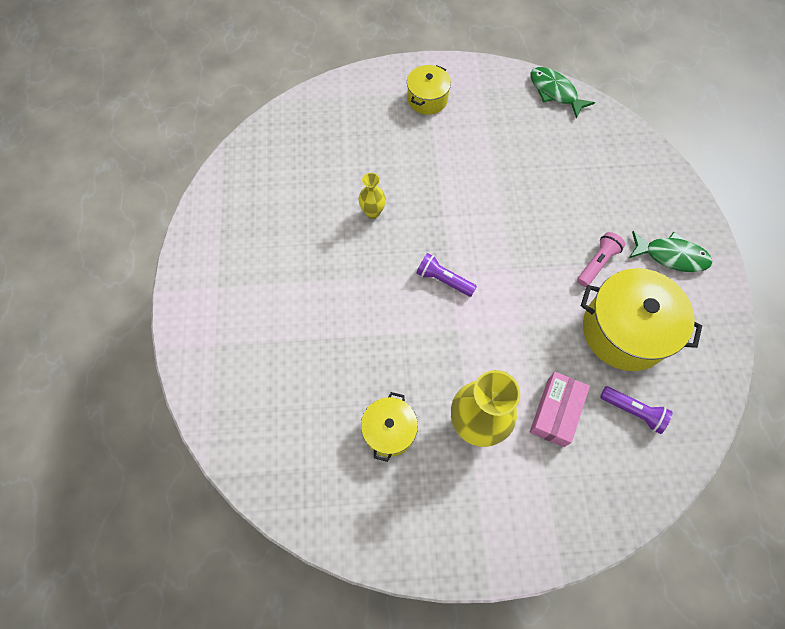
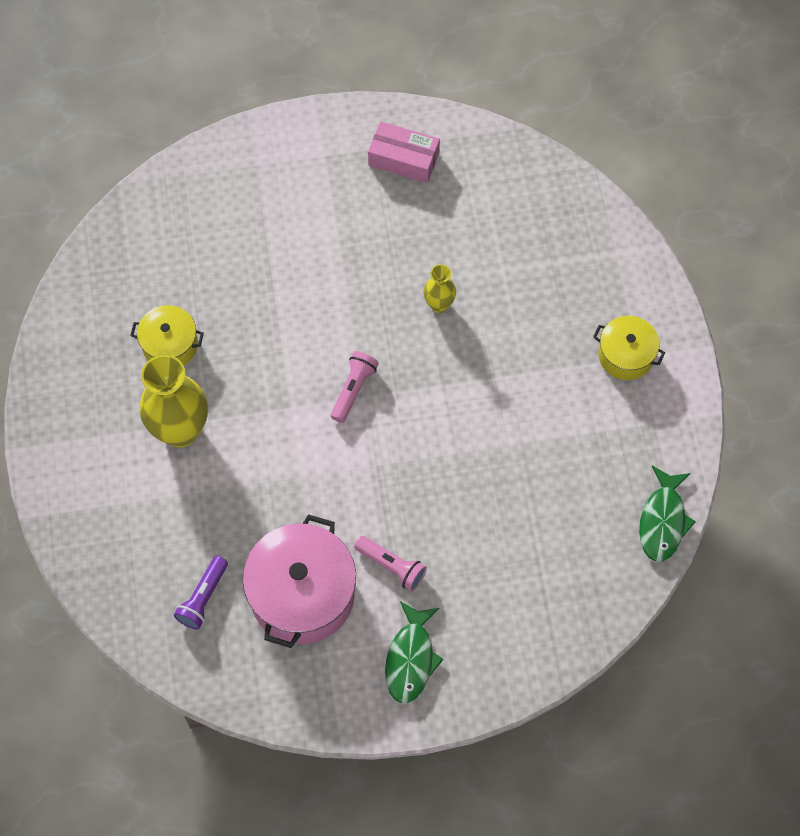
camera: 85 degrees right, 0 degrees up
(443, 280) = (353, 389): purple flashlight -> pink flashlight
(555, 92) = (663, 521): green fish -> green fish turned 150 degrees clockwise
(556, 412) = (198, 514): pink box -> pink box (403, 159)
(624, 330) = (302, 594): yellow pot -> pink pot

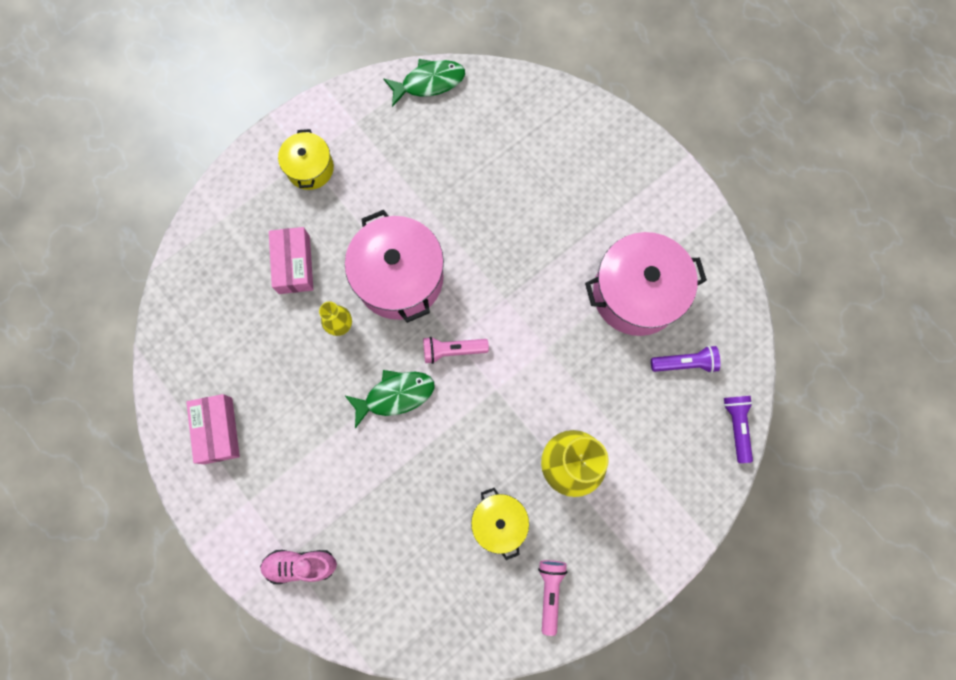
camera: 120 degrees left, 10 degrees up
(112, 608) = (736, 426): none -> purple flashlight
(242, 171) = (301, 565): none -> pink shoe
(391, 566) = (575, 243): pink flashlight -> pink flashlight (550, 592)
(411, 659) = (633, 194): green fish -> green fish (395, 395)
(457, 380) = (399, 278): none -> pink pot
(528, 293) = (294, 264): none -> pink box

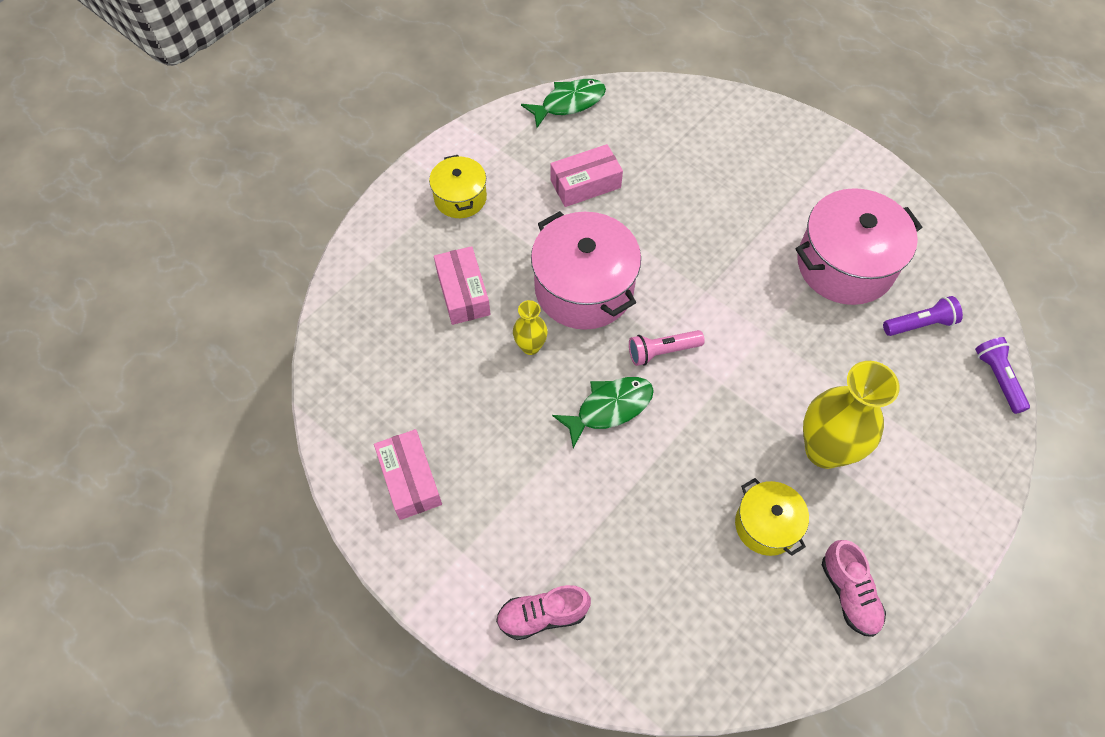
camera: 10 degrees left, 15 degrees down
(424, 172) = (585, 184): none -> pink box
(550, 592) = (849, 593): pink flashlight -> pink shoe

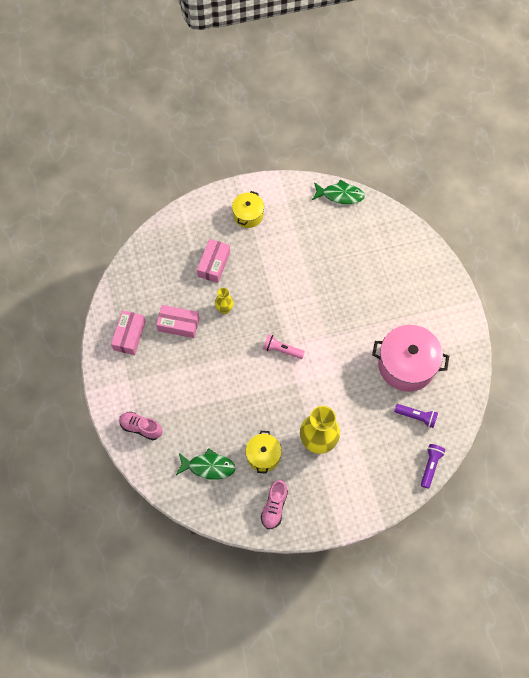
camera: 35 degrees right, 5 degrees up
(584, 288) = (270, 297): pink pot -> none
(585, 184) = (313, 244): pink box -> pink box (178, 324)
(609, 408) = (237, 360): green fish -> green fish (208, 467)

